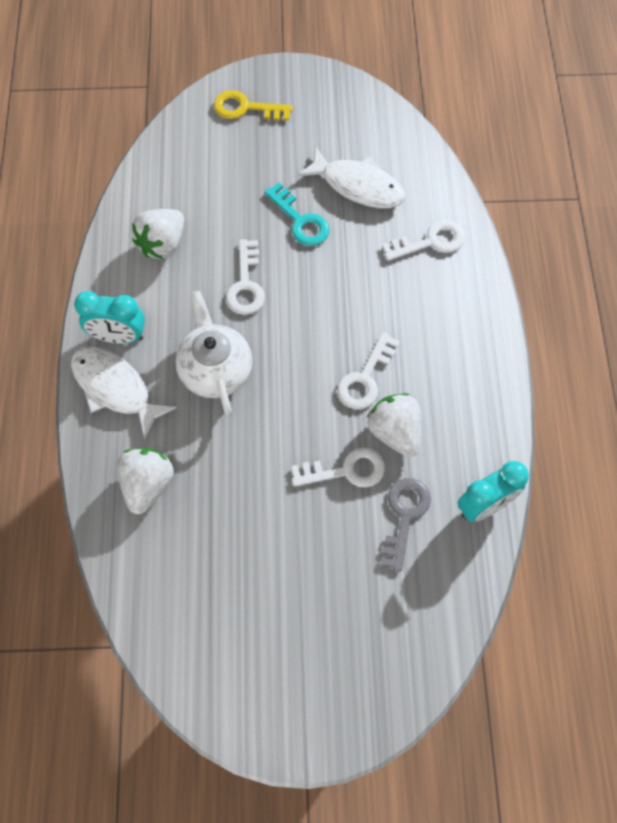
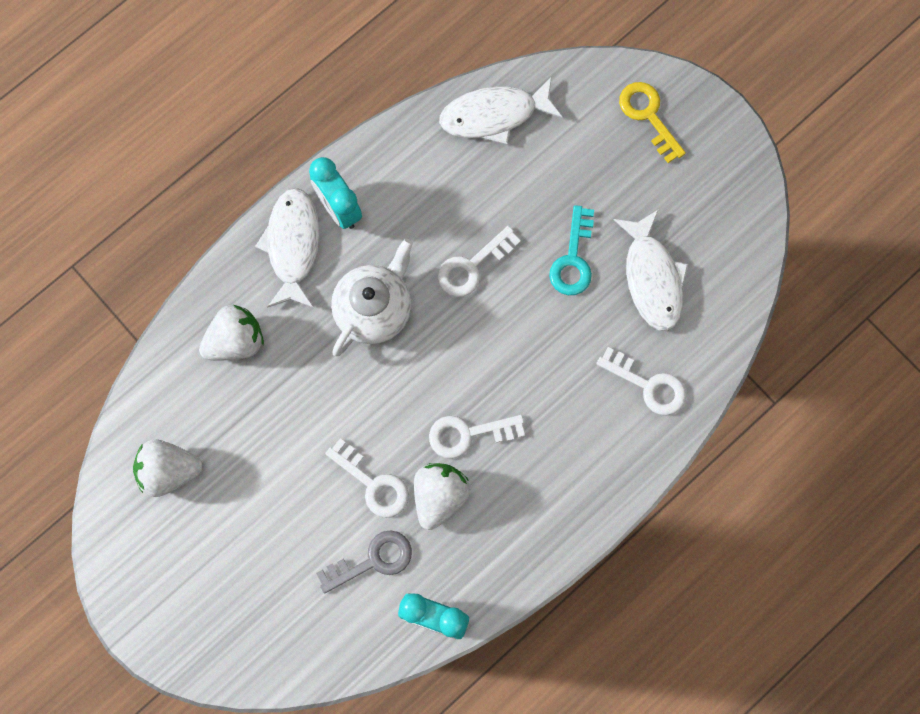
camera: 50 degrees right, 10 degrees up
(153, 192) = (494, 115): none -> white fish
(163, 244) = (451, 167): white strawberry -> white strawberry (169, 471)

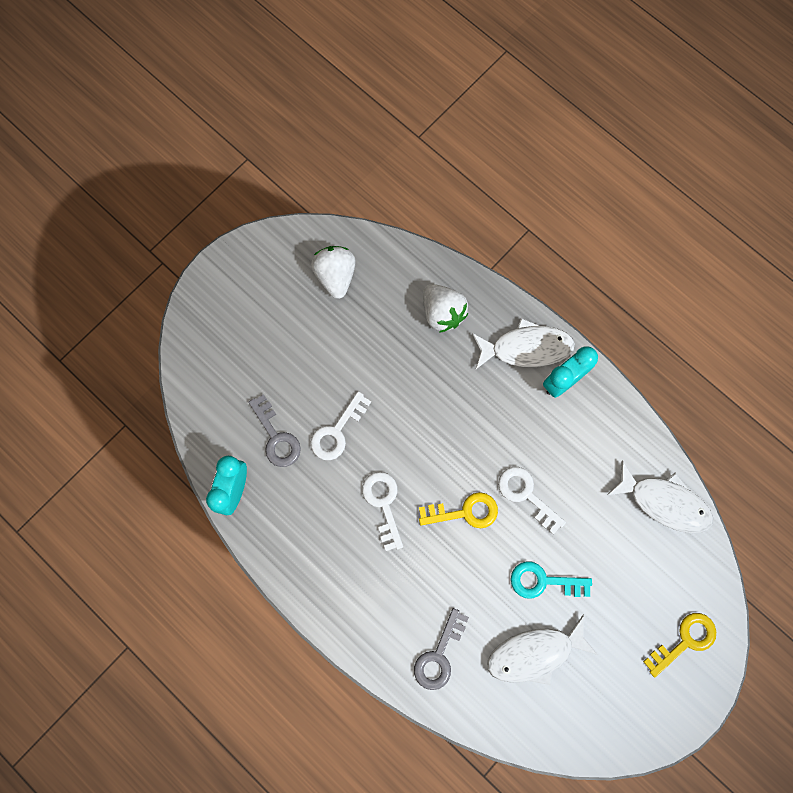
camera: 85 degrees right, 0 degrees up
(374, 308) = (481, 418): white teapot -> none
(439, 496) = (331, 485): white strawberry -> none
(486, 339) = (464, 512): none -> yellow key
(494, 115) = (664, 502): white fish -> white fish turned 135 degrees clockwise
(648, 385) = (439, 655): white key -> grey key

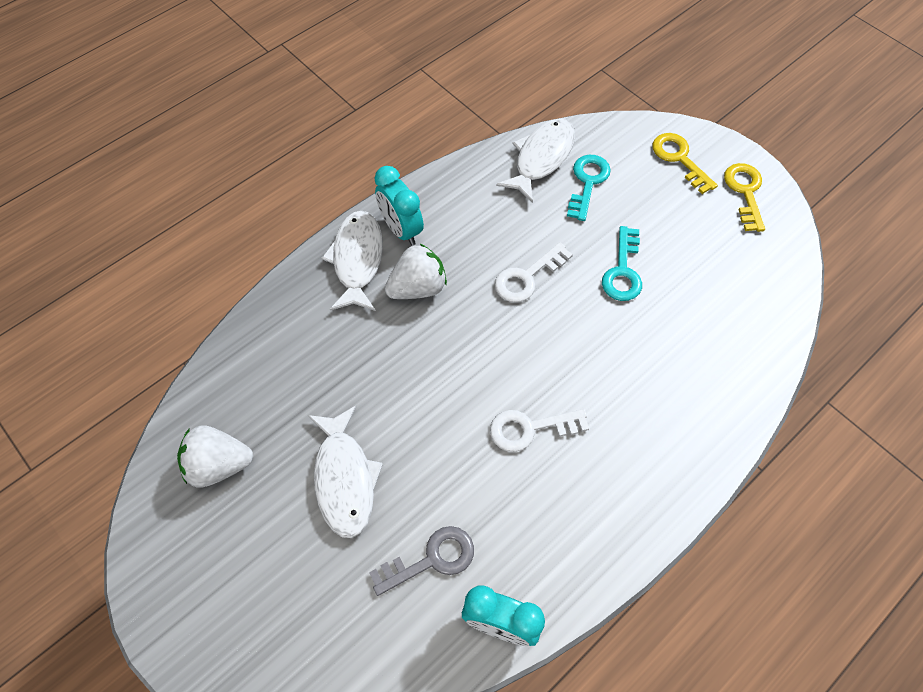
camera: 85 degrees left, 15 degrees down
(337, 431) = (432, 478): white key -> none
(439, 655) = (708, 382): grey key -> none
(442, 313) = (297, 342): white strawberry -> white strawberry (418, 288)
(464, 512) = (544, 340): yellow key -> yellow key (745, 192)
(534, 653) = (700, 287): white fish -> white fish (344, 478)
(640, 548) = (587, 183): none -> turquoise key

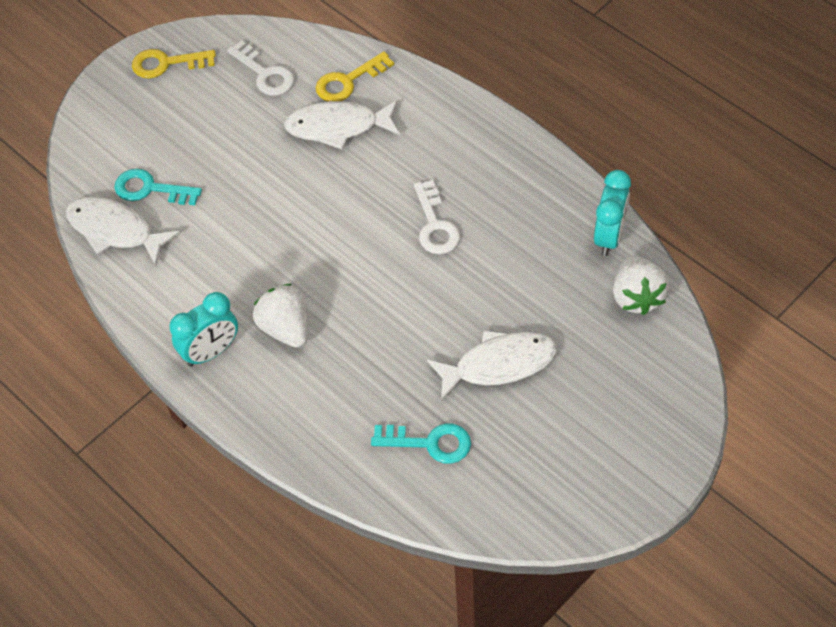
camera: 90 degrees left, 5 degrees down
(219, 465) = (498, 474): white strawberry -> white strawberry (637, 297)
(357, 260) = (251, 388): white fish -> white fish (337, 127)
(431, 559) = (564, 289): grey key -> none
(527, 277) = (270, 235): white key -> white key (265, 74)
(623, 271) = (261, 159): turquoise key -> turquoise key (429, 443)
(679, 159) = (122, 113): yellow key -> yellow key (348, 81)

